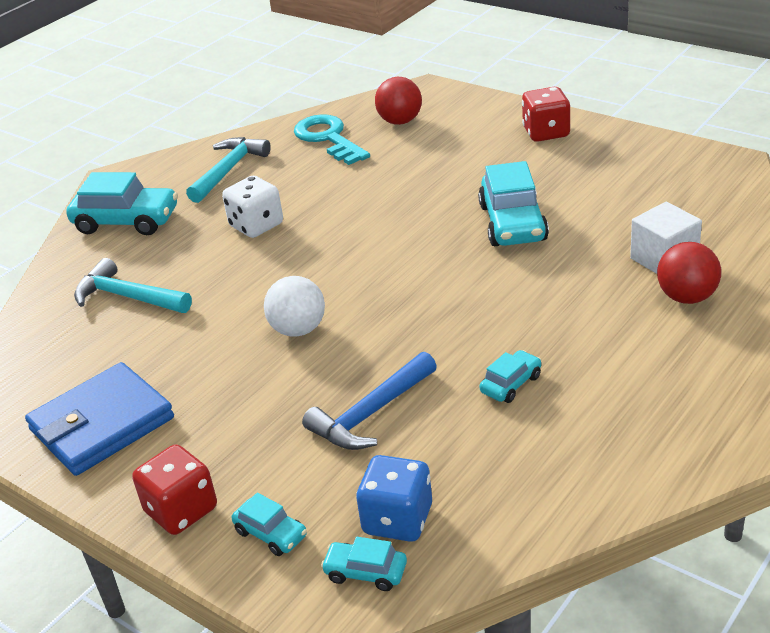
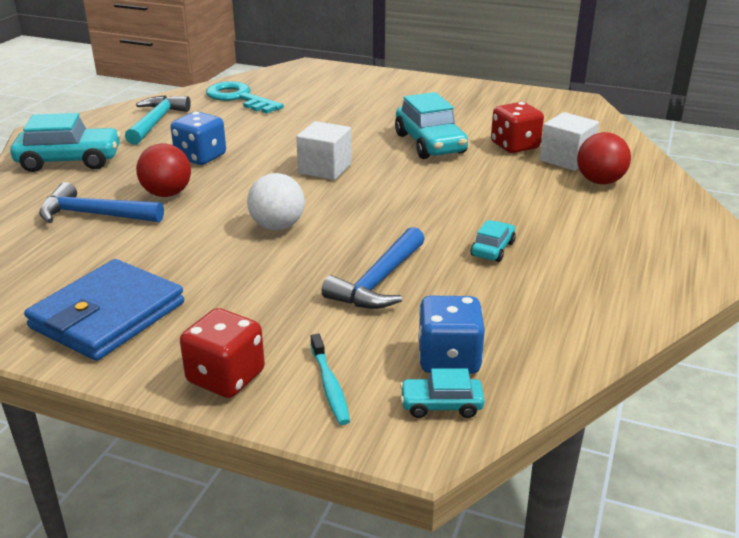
camera: 20 degrees left, 5 degrees down
(128, 297) = (94, 215): turquoise hammer -> blue hammer
(256, 225) = (201, 157): white dice -> blue dice
(271, 534) = (329, 385): turquoise car -> turquoise toothbrush
(379, 252) = (325, 169): none -> white cube
(400, 121) = (297, 85): red ball -> red ball (167, 194)
(546, 133) = (423, 88): red dice -> red dice (514, 146)

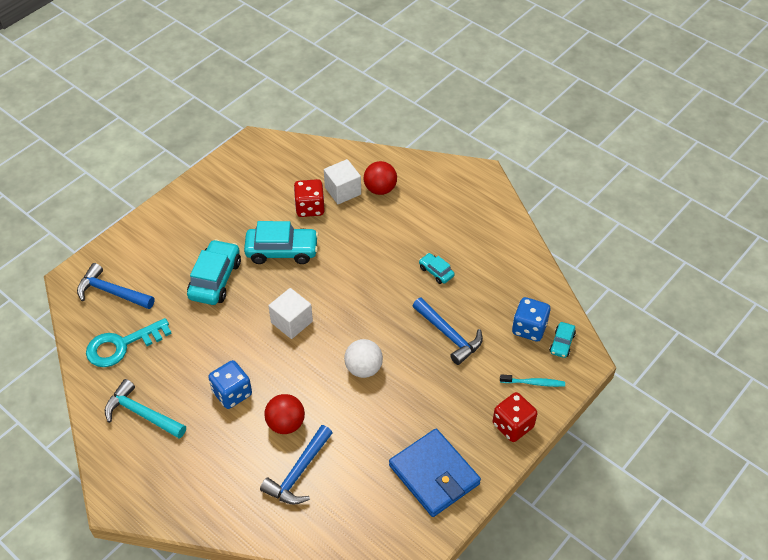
camera: 70 degrees left, 20 degrees up
(70, 161) = (192, 484): turquoise car -> turquoise car (215, 279)
(304, 82) = (112, 292): none -> blue hammer

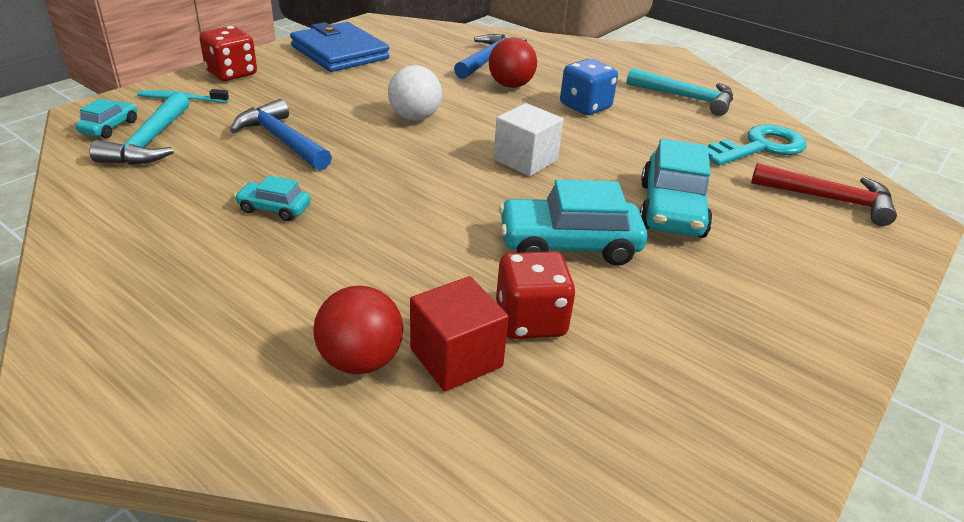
camera: 175 degrees right, 15 degrees down
(112, 292) = (829, 199): blue hammer -> red hammer
(343, 191) = (456, 357): white cube -> red cube
(436, 272) = (274, 209): turquoise car -> turquoise car turned 150 degrees clockwise
(529, 328) = (149, 142): blue dice -> turquoise hammer

